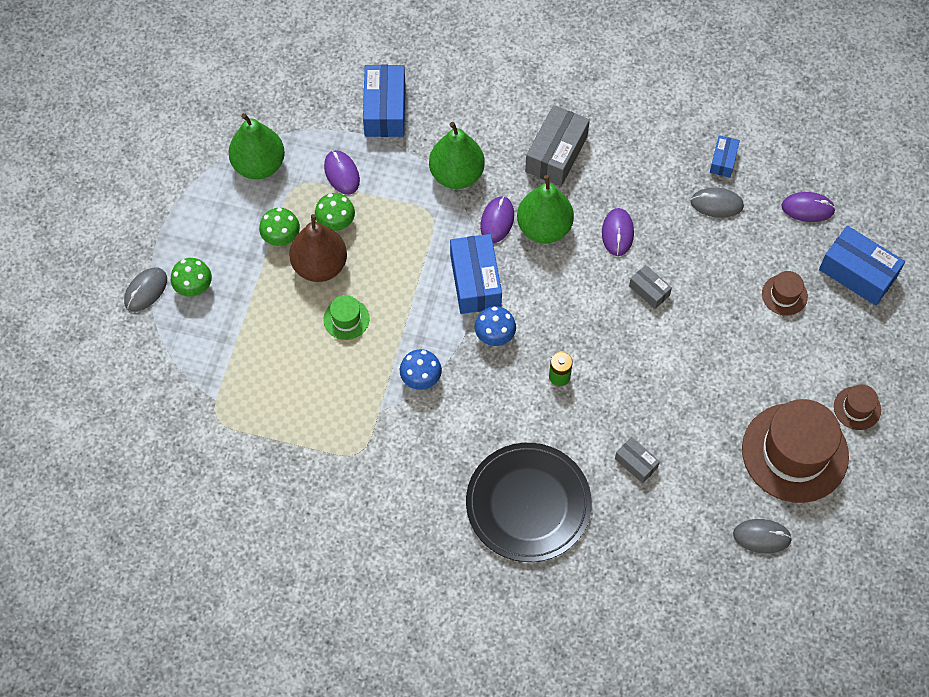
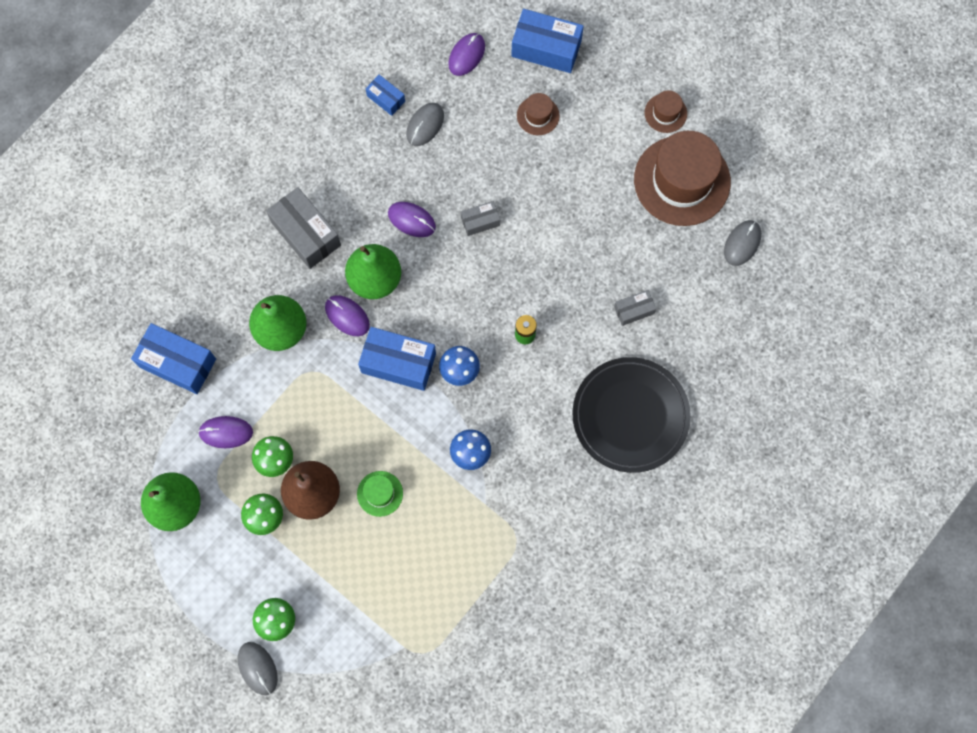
camera: 65 degrees left, 10 degrees up
(857, 273) = (546, 48): blue box -> blue box turned 45 degrees clockwise

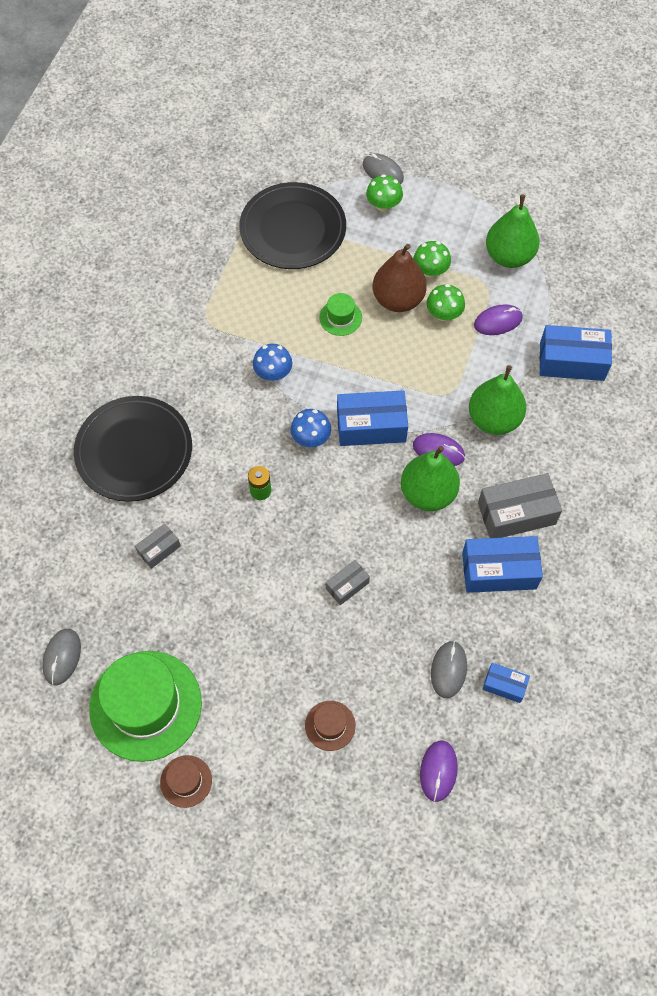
camera: 160 degrees right, 10 degrees down
(306, 233) = (516, 513): grey box -> grey box turned 45 degrees counterclockwise
(387, 624) = (293, 229): none -> black plate
(411, 220) = (418, 563): purple mouse -> none
(546, 48) = (350, 814): blue box -> blue box (499, 570)
(682, 181) = (145, 705): brown hat -> green hat

